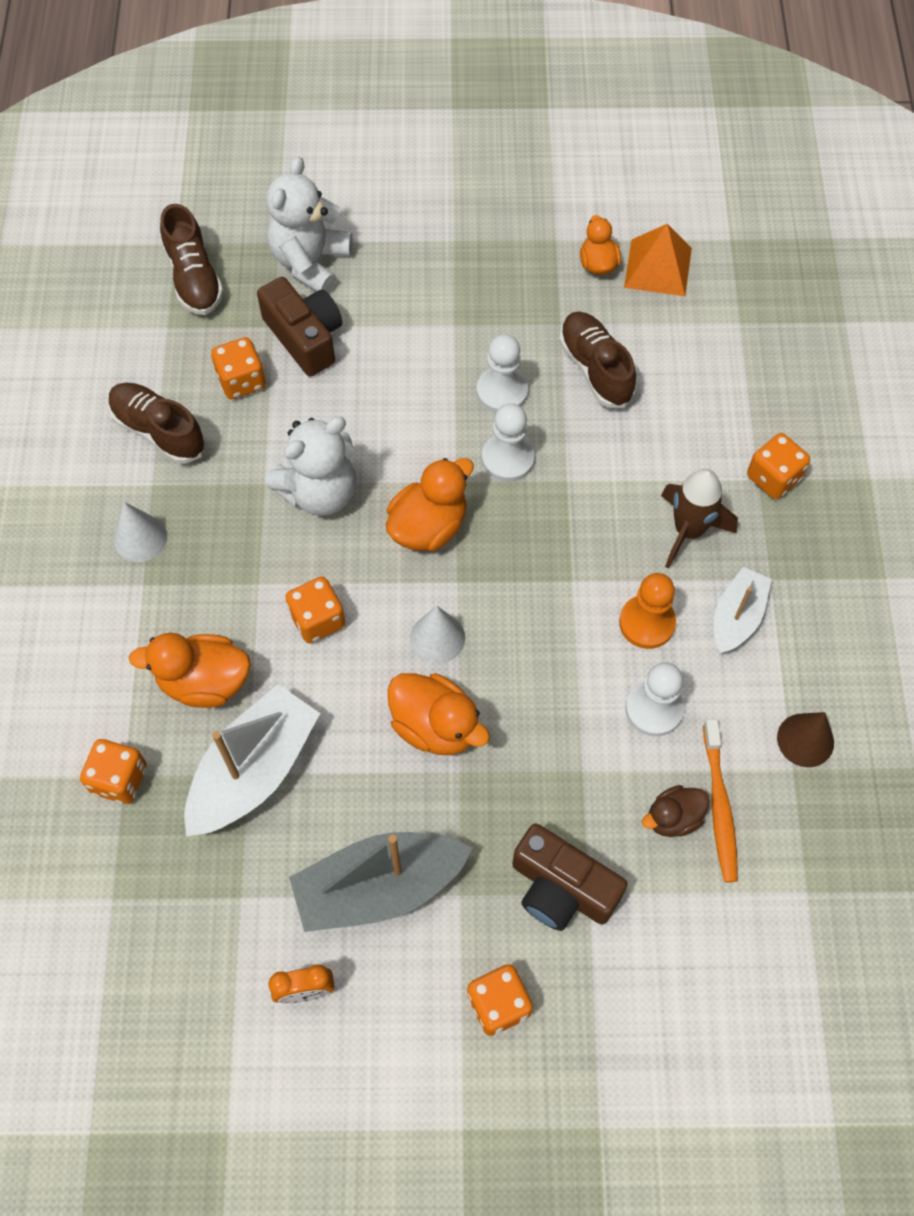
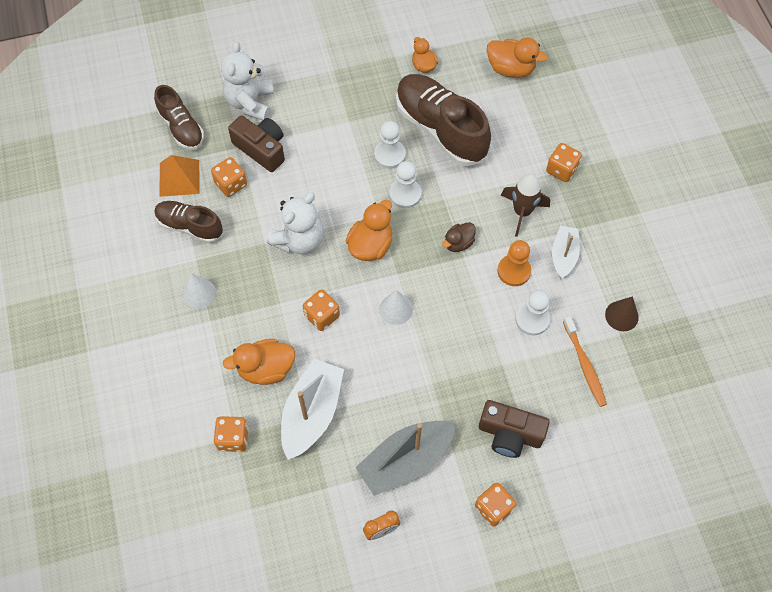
camera: 15 degrees left, 0 degrees up
(435, 726) = (410, 360): orange duck -> orange duck (511, 69)
(595, 369) = (440, 129): brown shoe -> brown shoe, size x1.71
(658, 267) = (459, 60): orange pyramid -> orange pyramid (179, 178)
(673, 818) = (561, 378): brown duck -> brown duck (458, 243)

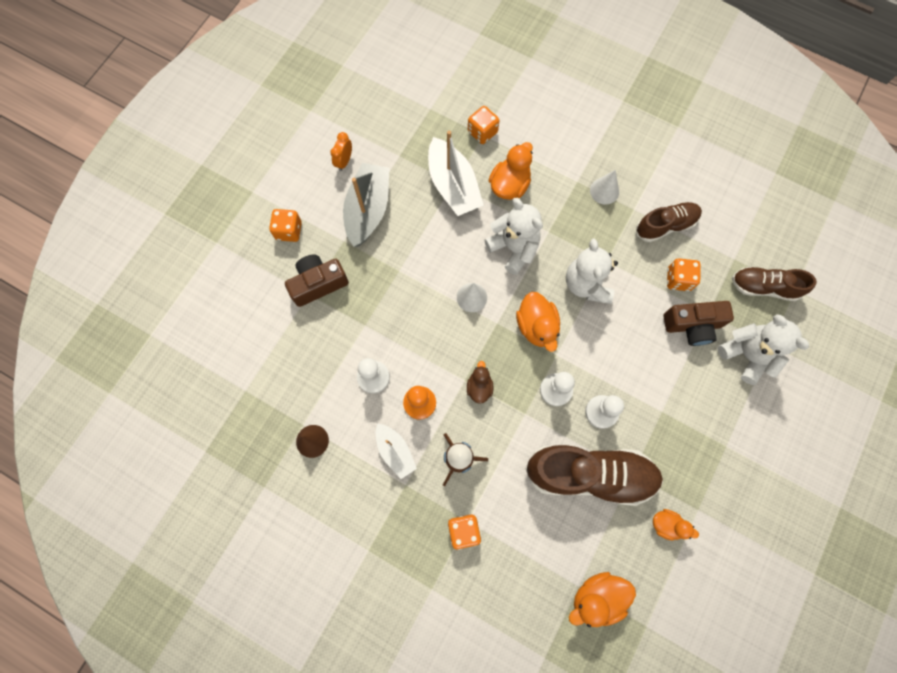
camera: 135 degrees right, 10 degrees up
(179, 178) = (715, 251): orange pyramid -> none
(322, 316) = (513, 248): orange dice -> white teddy bear
(584, 365) = (308, 377): orange toothbrush -> none

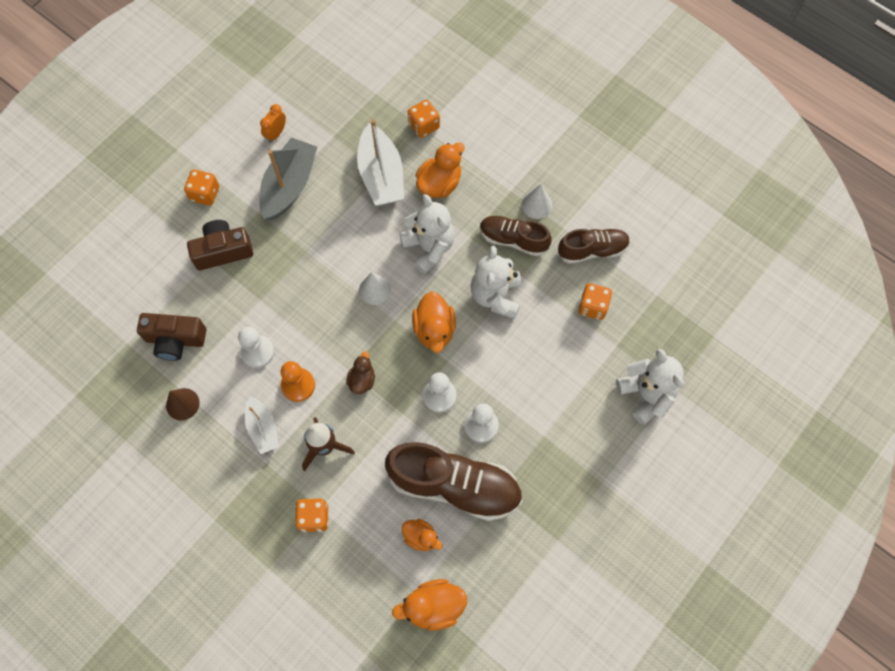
camera: 10 degrees right, 5 degrees down
(666, 525) = (521, 549): orange duck -> orange duck (421, 537)
(692, 325) = (596, 355): brown camera -> brown camera (175, 340)
(763, 287) = (681, 329): brown shoe -> brown shoe (513, 240)

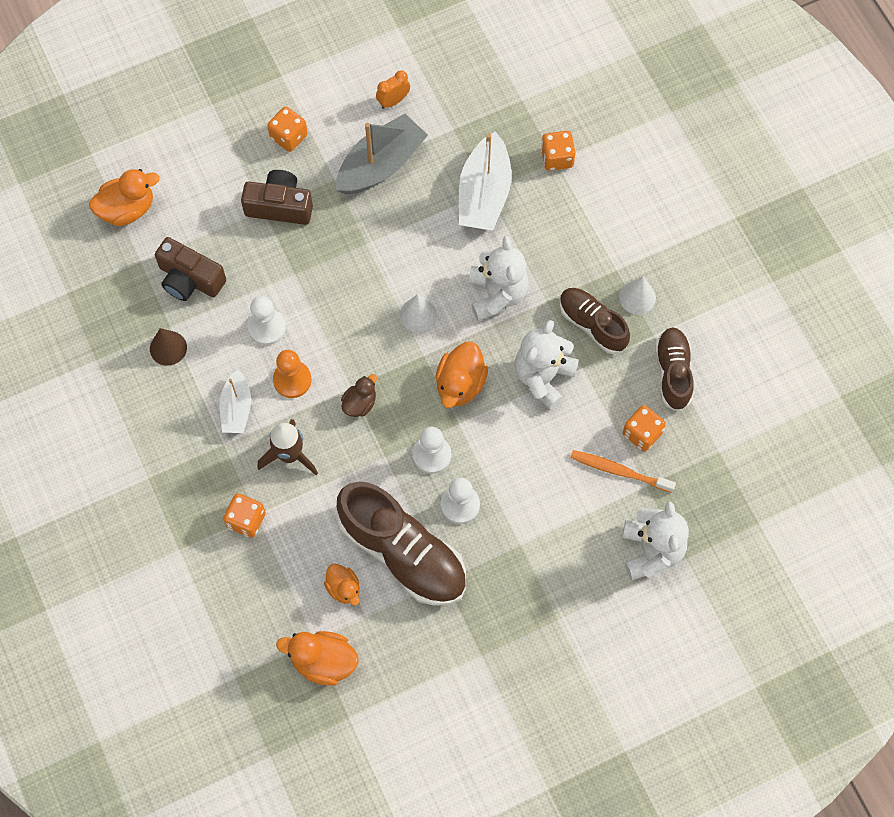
camera: 25 degrees right, 0 degrees up
(439, 183) = (542, 229): orange duck -> orange duck (127, 209)
(590, 343) = (619, 471): none -> orange toothbrush
(592, 250) = (673, 373): brown shoe -> brown shoe turned 105 degrees counterclockwise

